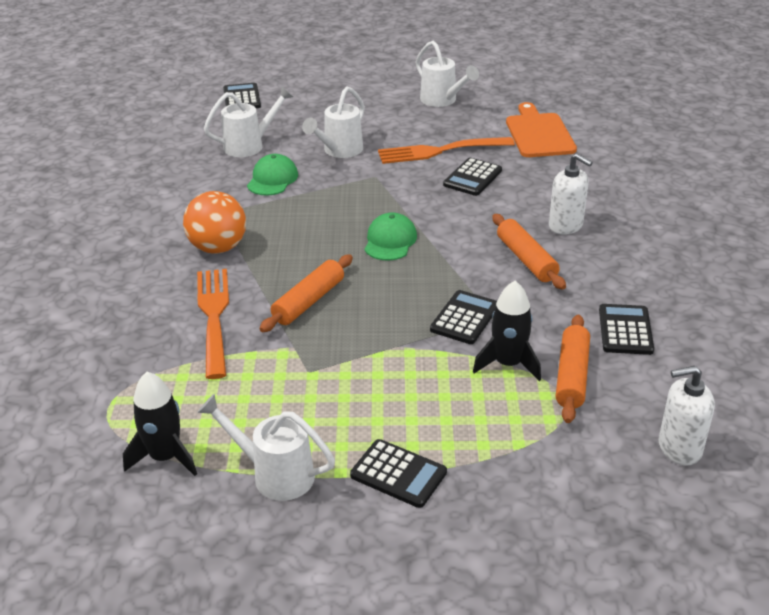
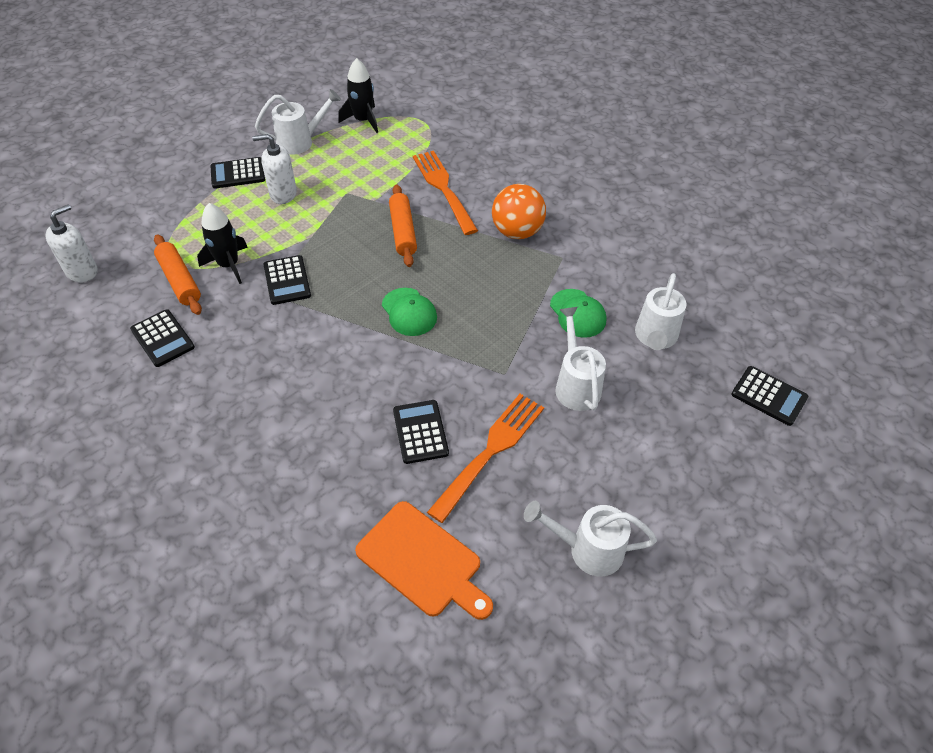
camera: 135 degrees right, 15 degrees up
(214, 317) = (444, 189): orange fork -> orange fork turned 150 degrees counterclockwise
(526, 259) = (286, 361): orange rolling pin -> none
(566, 226) = (282, 423): white soap dispenser -> white soap dispenser (283, 194)

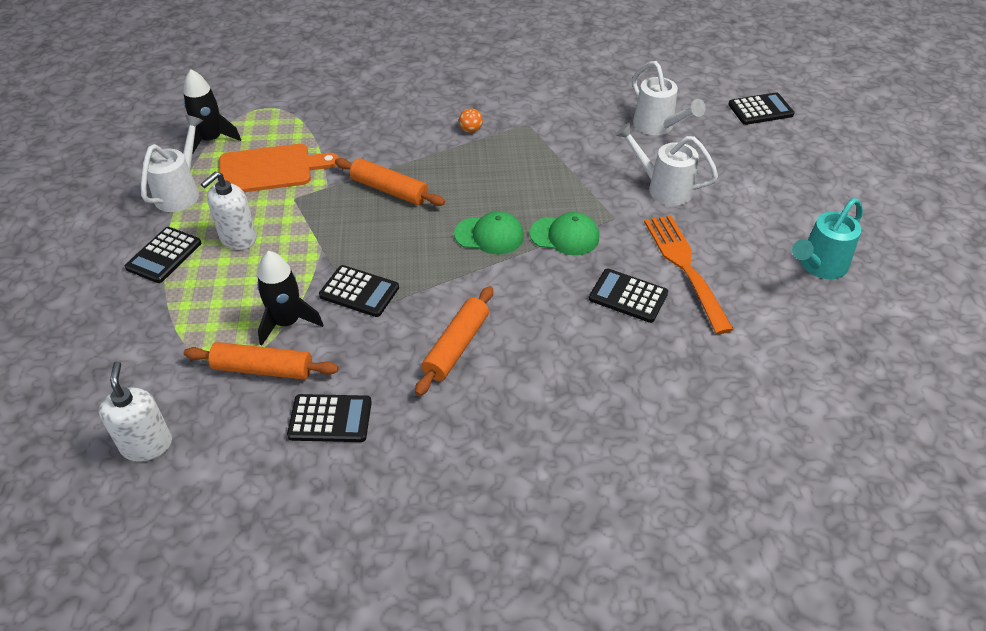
camera: 50 degrees left, 5 degrees down
(278, 362) = (456, 347): none -> orange rolling pin
(422, 561) = (759, 362): orange cutting board -> orange cutting board (270, 169)
(444, 189) = (369, 141): orange fork -> none
(517, 232) = (470, 130): orange ball -> orange ball, size x0.43
(578, 313) = (594, 148): green cap -> green cap (565, 236)
(588, 550) = (819, 266): white watering can -> turquoise watering can

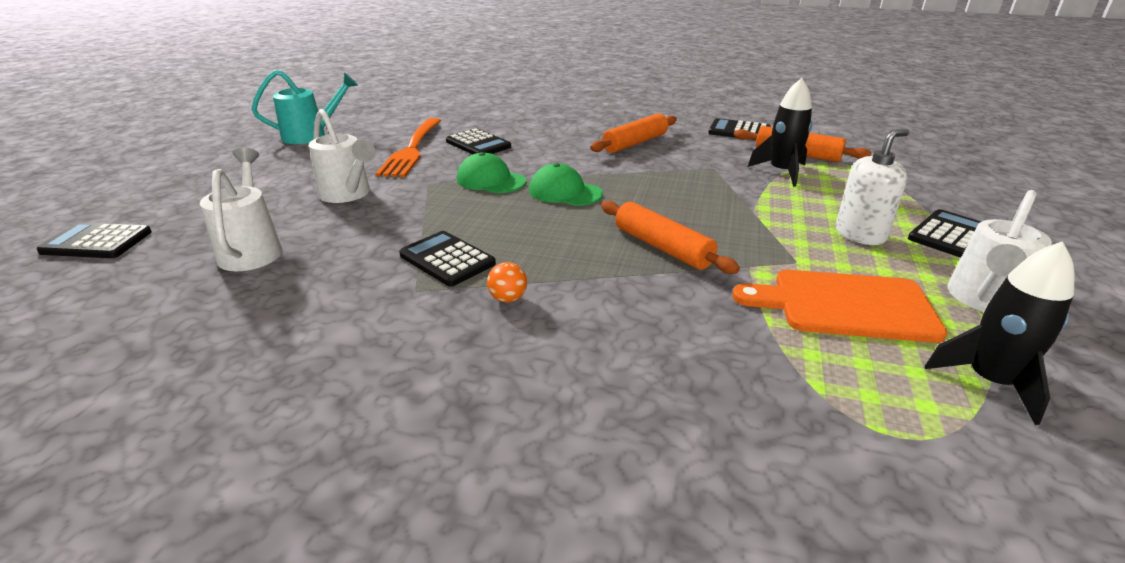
camera: 160 degrees left, 15 degrees down
(147, 445) = (876, 139): white soap dispenser -> none
(359, 292) = (712, 178): black calculator -> black calculator (447, 259)

